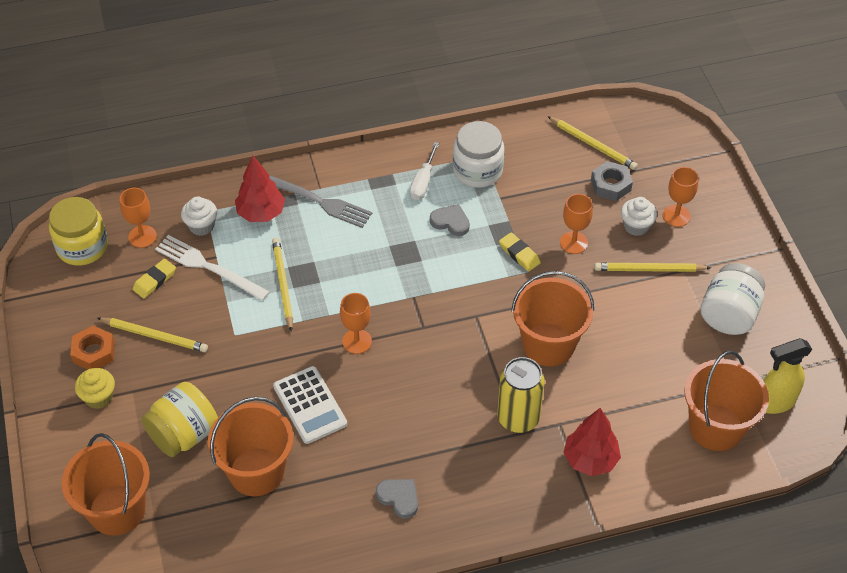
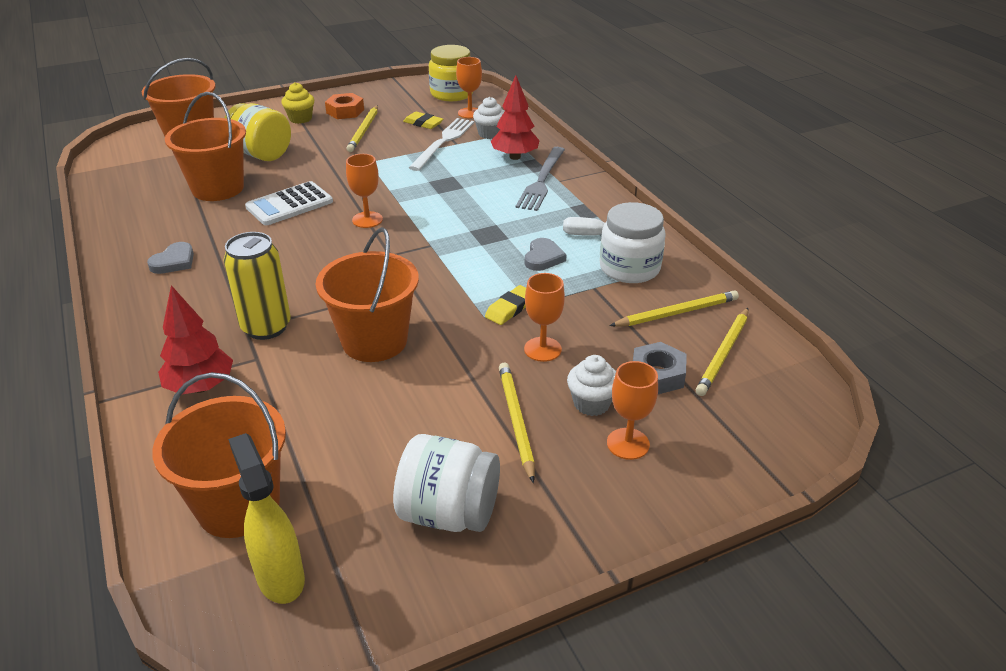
camera: 80 degrees right, 15 degrees down
(282, 284) = (431, 176): yellow pencil -> yellow pencil (676, 313)

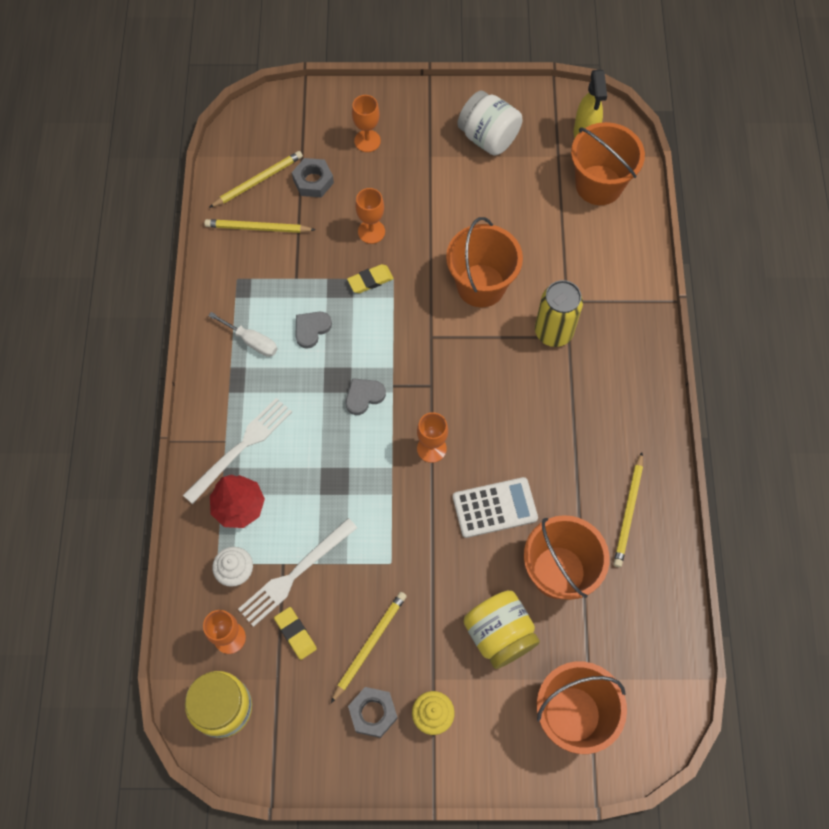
camera: 155 degrees left, 30 degrees up
(174, 261) = (614, 451): grey heart -> grey heart (364, 396)
(201, 387) = (608, 288): red tree -> none
(345, 111) = (373, 713): orange nut -> grey nut
(516, 421) = (421, 181): yellow pencil -> yellow pencil (628, 512)
(542, 181) = (241, 447): grey fork -> white fork
(591, 403) = (369, 176): white cupcake -> none
(629, 268) = (254, 288): white jar -> none

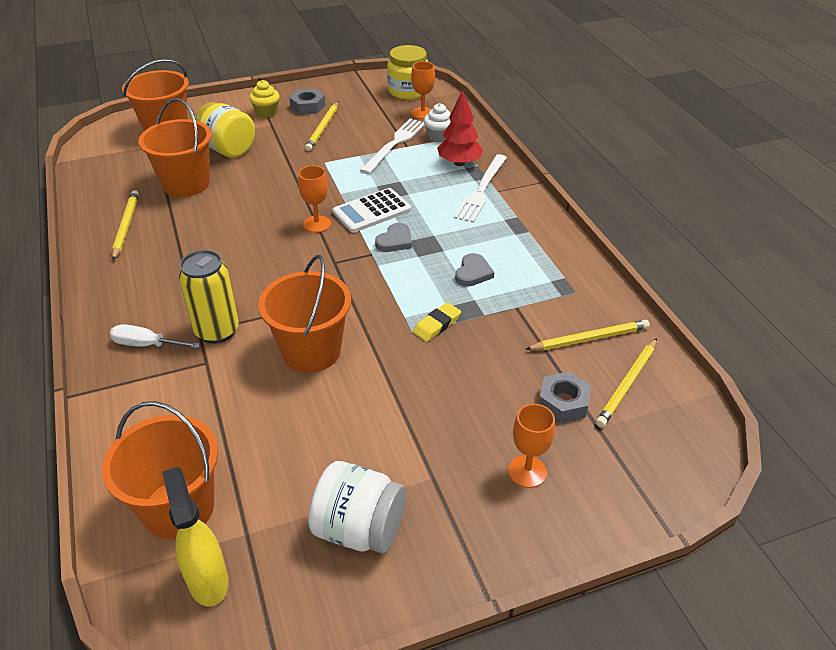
camera: 160 degrees right, 25 degrees down
(252, 341) = (523, 251): white screwdriver -> white screwdriver (146, 344)
(295, 634) = (378, 122): yellow eraser -> none
(371, 231) = (461, 369): orange goblet -> none
(495, 508) = (248, 204): white calculator -> white calculator (371, 211)

